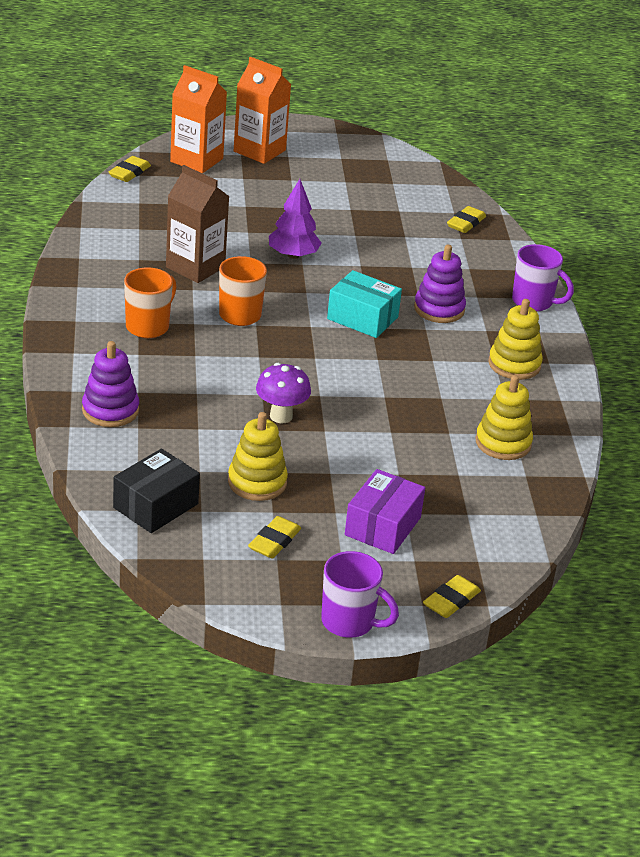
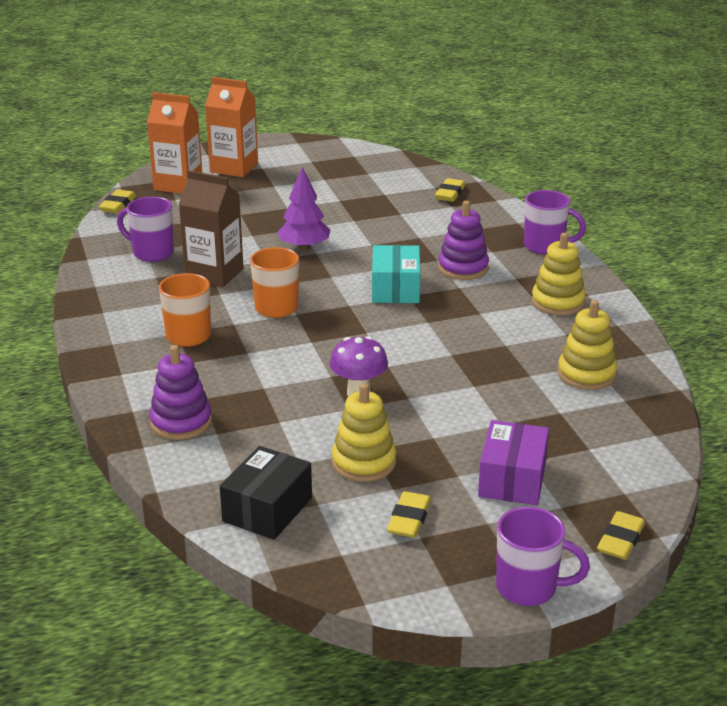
camera: 10 degrees left, 5 degrees down
(144, 232) = (152, 253): none -> purple mug
(362, 318) = (395, 289): turquoise box -> turquoise box turned 75 degrees clockwise

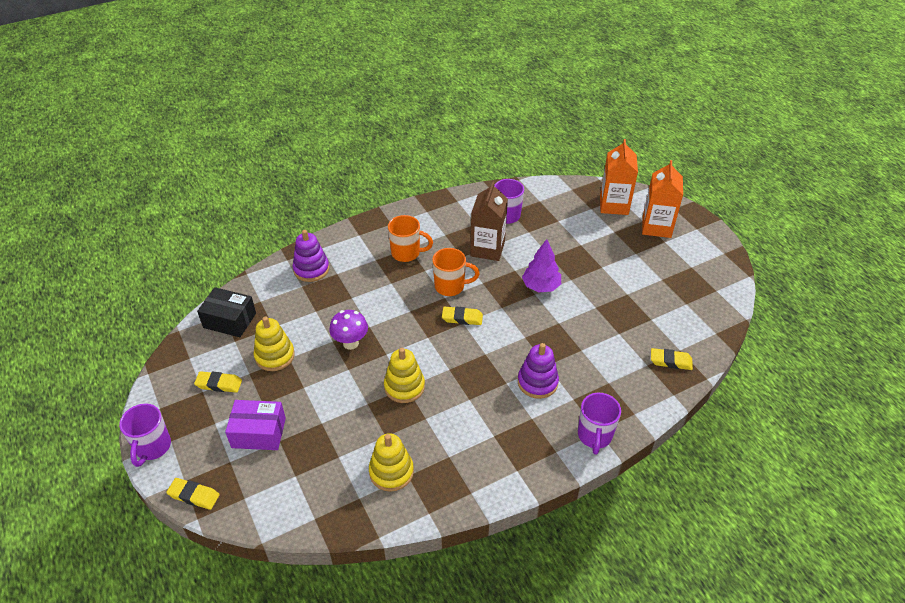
camera: 80 degrees right, 15 degrees up
(118, 205) = (569, 185): yellow eraser -> yellow eraser (462, 318)
(395, 289) = (492, 345): turquoise box -> none
(557, 302) = (498, 449): yellow stacking toy -> yellow stacking toy (404, 387)

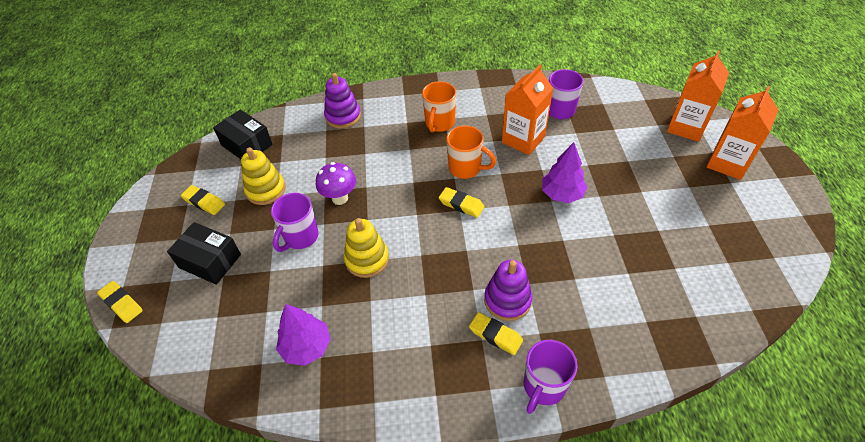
camera: 25 degrees right, 5 degrees up
(152, 447) = (117, 244): purple mug -> purple mug (300, 237)
(258, 433) = (210, 261): purple box -> black box
(391, 472) = (306, 347): yellow stacking toy -> purple tree
(406, 253) = (439, 123): orange mug -> orange mug turned 75 degrees clockwise
(487, 249) = (523, 139): brown carton -> orange carton
(670, 361) = (678, 326): yellow eraser -> yellow eraser (495, 335)

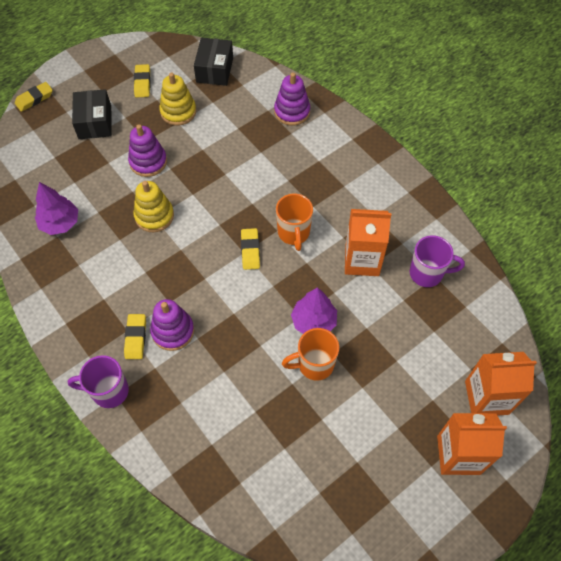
camera: 55 degrees right, 10 degrees up
(122, 303) = (34, 99): yellow eraser -> yellow eraser turned 45 degrees clockwise
(300, 237) = (148, 162): purple mug -> purple stacking toy
(340, 198) = (201, 163): purple mushroom -> none
(439, 123) = (335, 185): orange mug -> orange mug (314, 364)

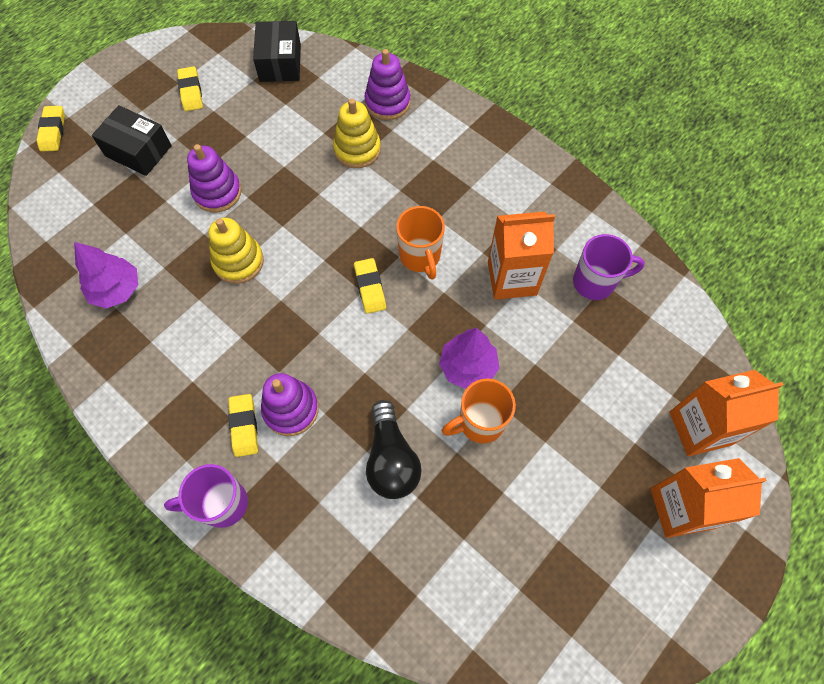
camera: 10 degrees left, 5 degrees up
(34, 99) = (53, 131): yellow eraser -> yellow eraser turned 45 degrees counterclockwise
(95, 122) = (138, 151): black box -> black box turned 45 degrees counterclockwise
(178, 112) = (244, 122): yellow stacking toy -> yellow stacking toy (357, 149)
(241, 380) = (391, 459): none -> black light bulb

